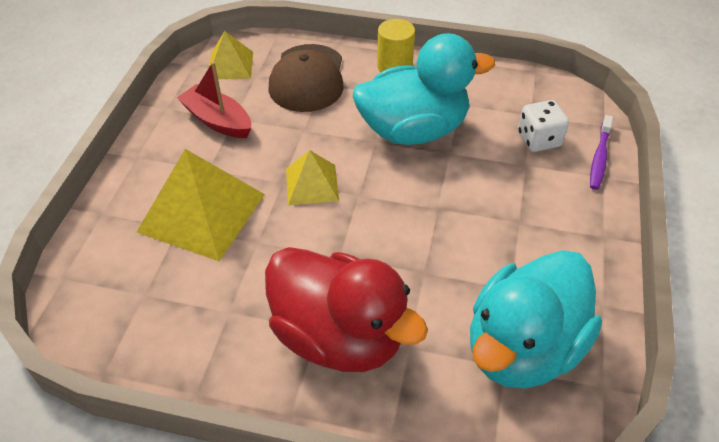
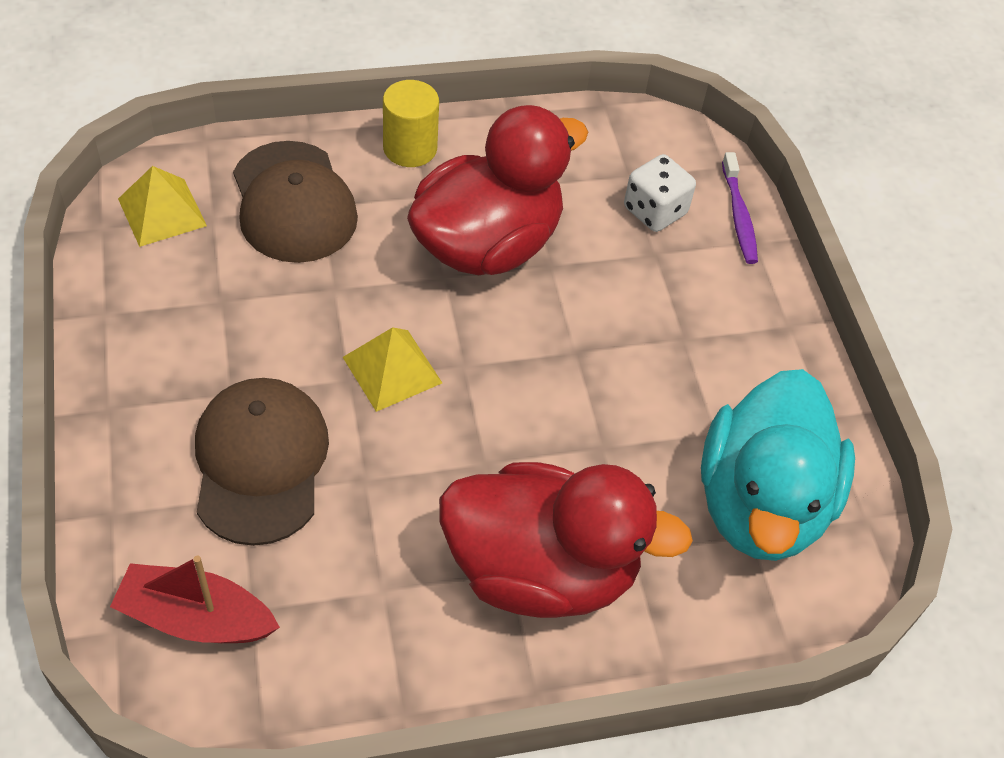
camera: 30 degrees left, 5 degrees up
(201, 212) = (260, 462): yellow pyramid -> brown cap
(218, 121) = (198, 312): red boat -> red boat (196, 618)
(413, 130) = (487, 244): turquoise duck -> red duck

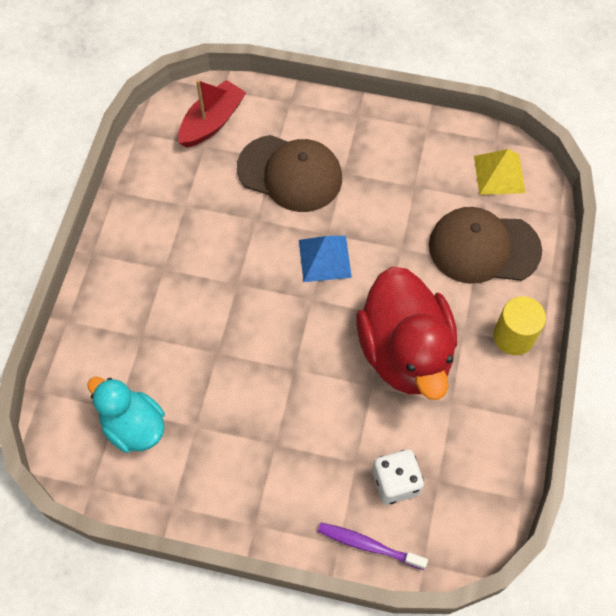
camera: 120 degrees right, 10 degrees up
(392, 370) = (324, 258): yellow pyramid -> blue pyramid
(541, 570) = (156, 284): red duck -> none
(761, 503) = (133, 426): turquoise duck -> turquoise duck, size x0.60

